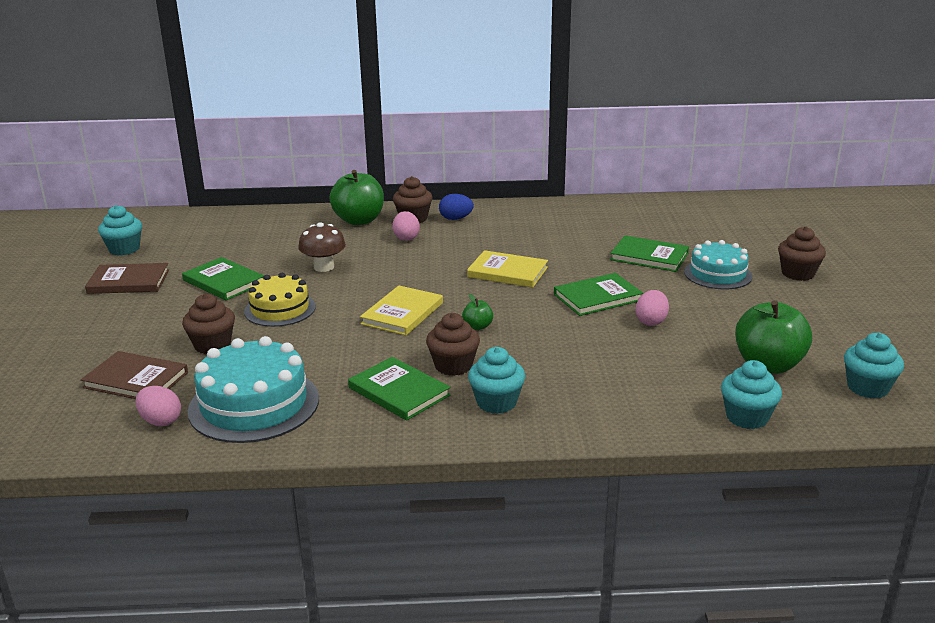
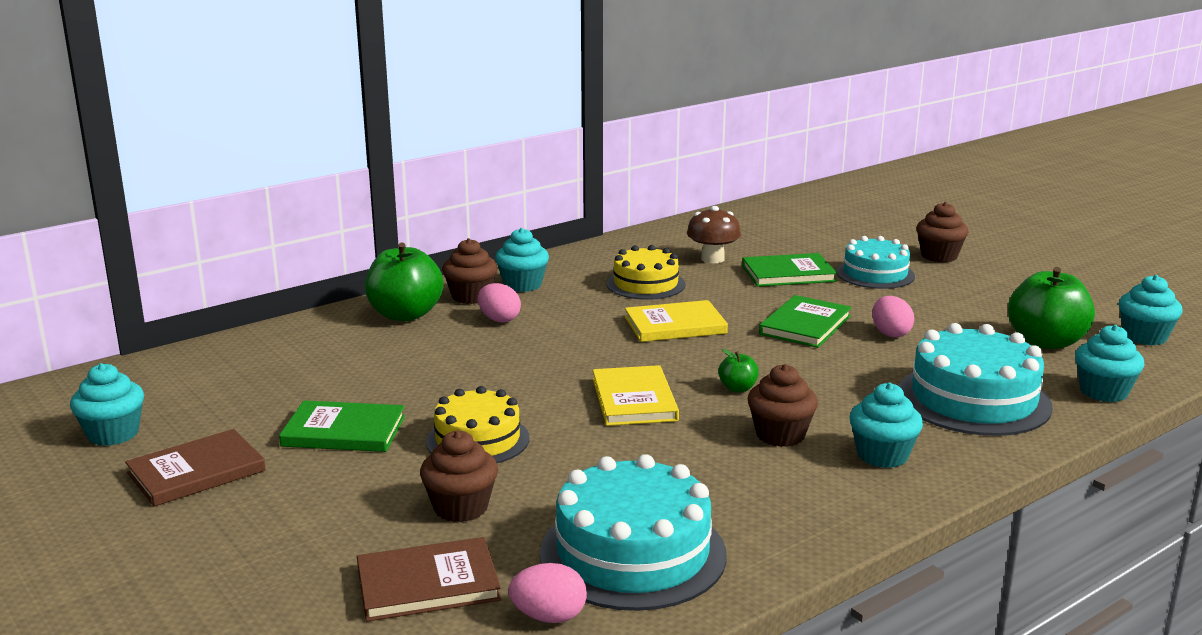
camera: 35 degrees left, 5 degrees down
(324, 267) = (451, 377): brown mushroom -> brown mushroom (712, 259)
(399, 391) = (769, 480): green book -> none
(456, 218) = (522, 285): blue egg -> turquoise cupcake
(535, 238) = (645, 284): none -> yellow cake
(630, 388) = (973, 399): none -> turquoise cake

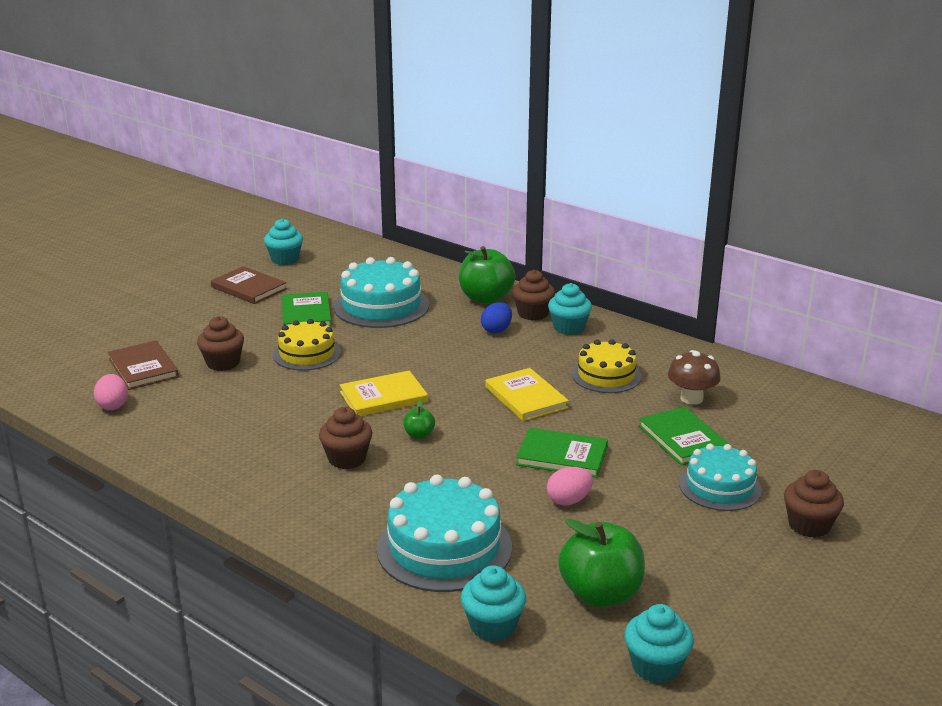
camera: 75 degrees right, 5 degrees up
(499, 319) = (496, 330): pink egg -> blue egg
(633, 553) = (178, 421): turquoise cake -> turquoise cake (381, 306)
(882, 455) = (327, 504): turquoise cupcake -> none

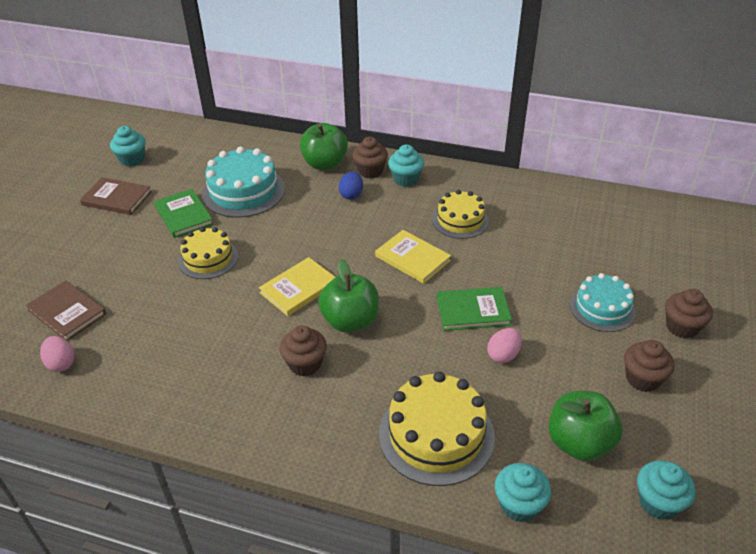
camera: 20 degrees left, 15 degrees up
(223, 363) = (139, 287): brown cupcake -> brown cupcake (642, 379)
(419, 435) = (350, 321): green apple -> green apple, size x2.19
(444, 547) = (436, 434): turquoise cake -> yellow cake
(683, 439) = (550, 268): green book -> none
(691, 398) = (534, 227): brown mushroom -> none

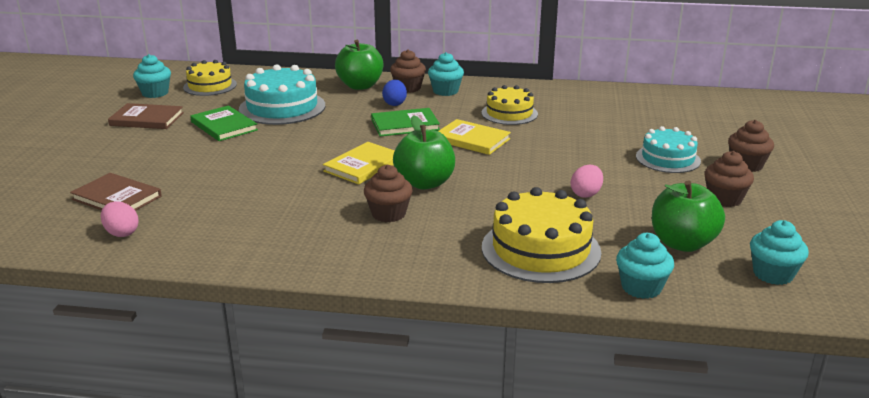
camera: 10 degrees left, 15 degrees down
(208, 258) = (260, 152): yellow cake -> yellow cake (210, 86)
(473, 311) = (545, 168): green book -> green book (405, 125)

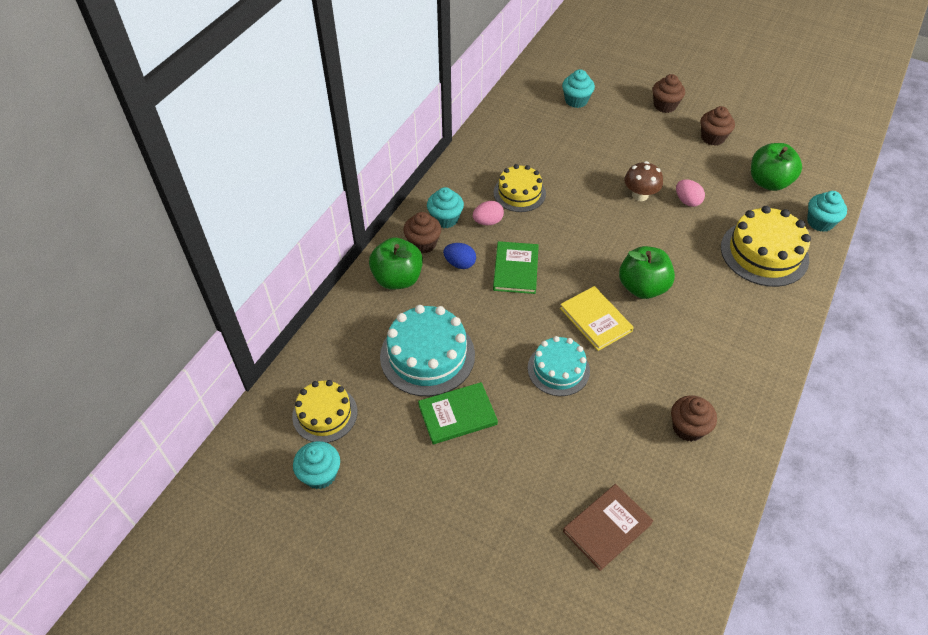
camera: 70 degrees left, 25 degrees up
(121, 233) = (682, 525): pink egg -> pink egg (488, 221)
(147, 119) = (404, 488): brown book -> none
(388, 214) = (691, 324): brown cupcake -> brown cupcake (688, 428)
(472, 140) = (567, 234): yellow book -> none
(567, 167) = (640, 195): none -> brown mushroom
(668, 159) = (642, 138): turquoise cake -> turquoise cake (558, 369)
(773, 274) = (812, 160): turquoise cupcake -> turquoise cupcake (576, 100)

